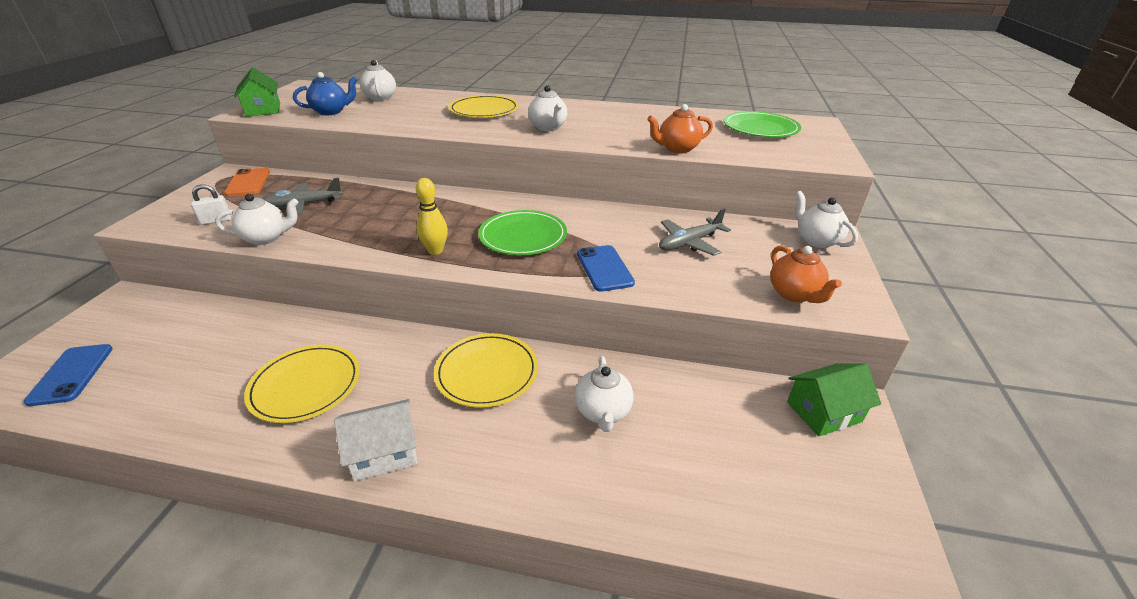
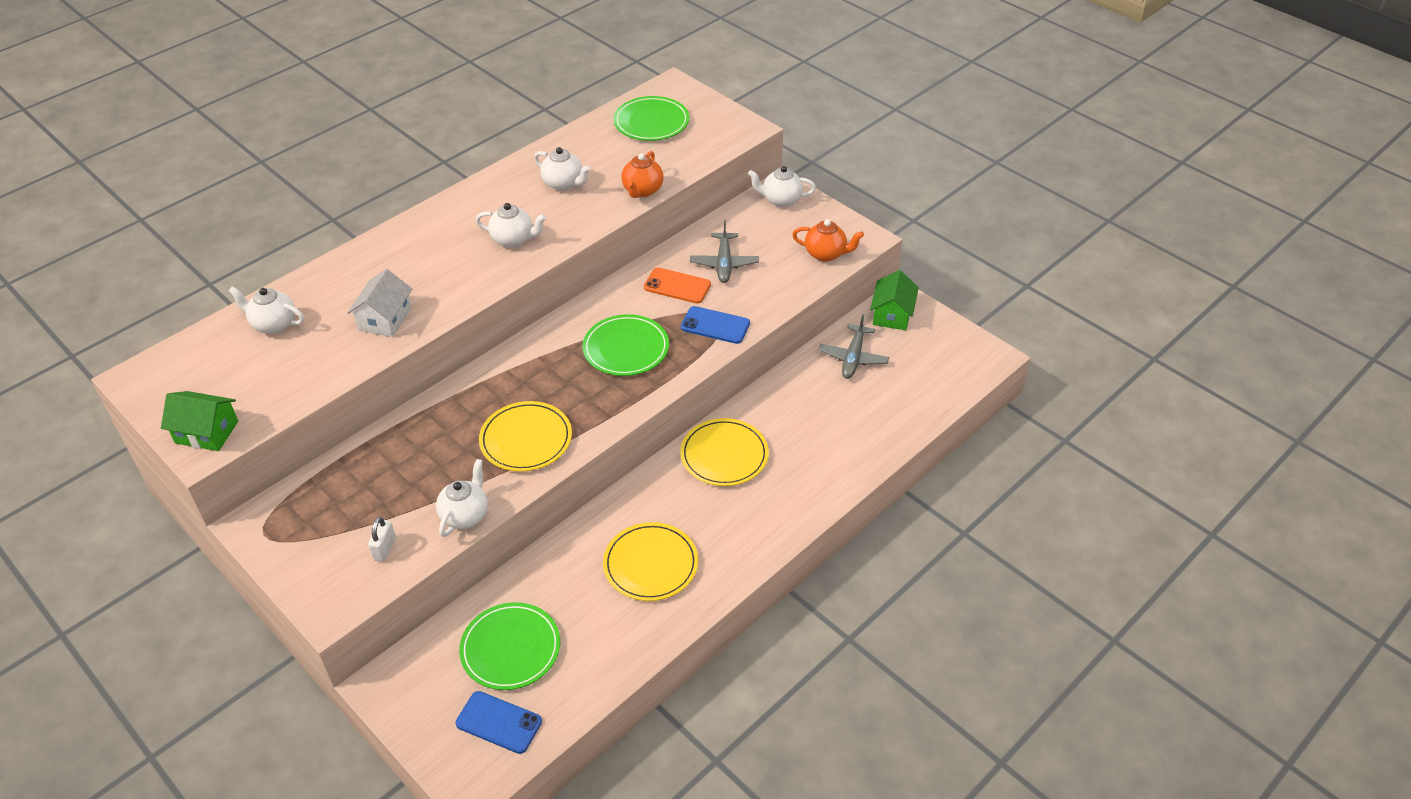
camera: 55 degrees left, 10 degrees up
(170, 344) = (510, 648): none -> green plate
(248, 182) = (301, 511): orange phone -> orange phone (677, 286)
(304, 205) = (413, 475): grey plane -> grey plane (853, 357)
(331, 112) = (284, 377): blue teapot -> none
(384, 452) = (759, 536): white house -> white house (385, 319)
(435, 250) = (599, 409): yellow bowling pin -> none
(484, 110) = (415, 262): yellow plate -> yellow plate (526, 439)
(603, 412) = (811, 413): white teapot -> white teapot (564, 184)

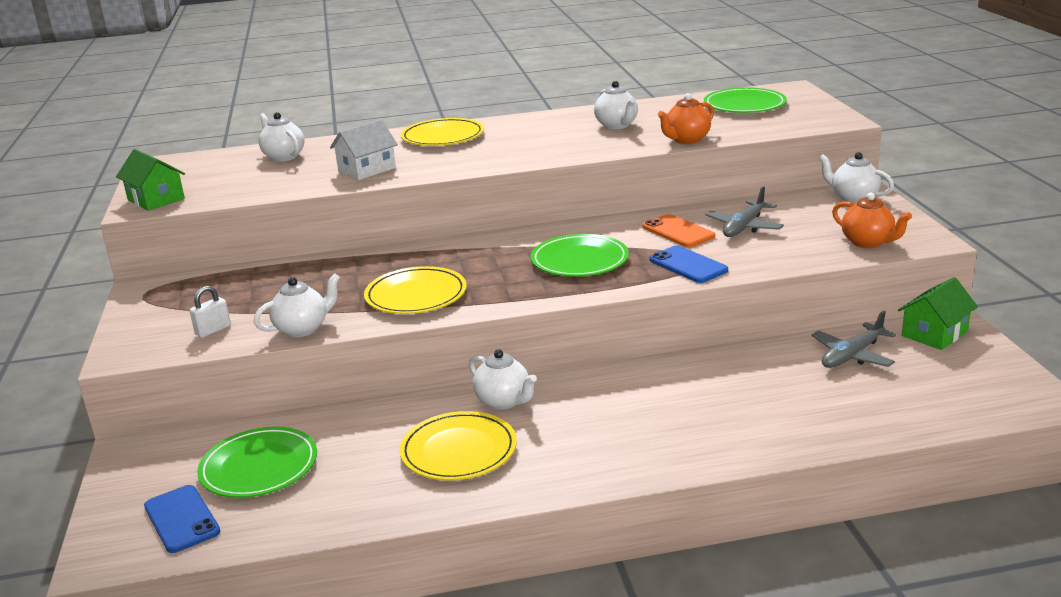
camera: 35 degrees right, 20 degrees down
(513, 240) = (531, 147): white teapot -> white teapot (504, 401)
(724, 455) = (625, 390): yellow plate -> yellow plate (443, 136)

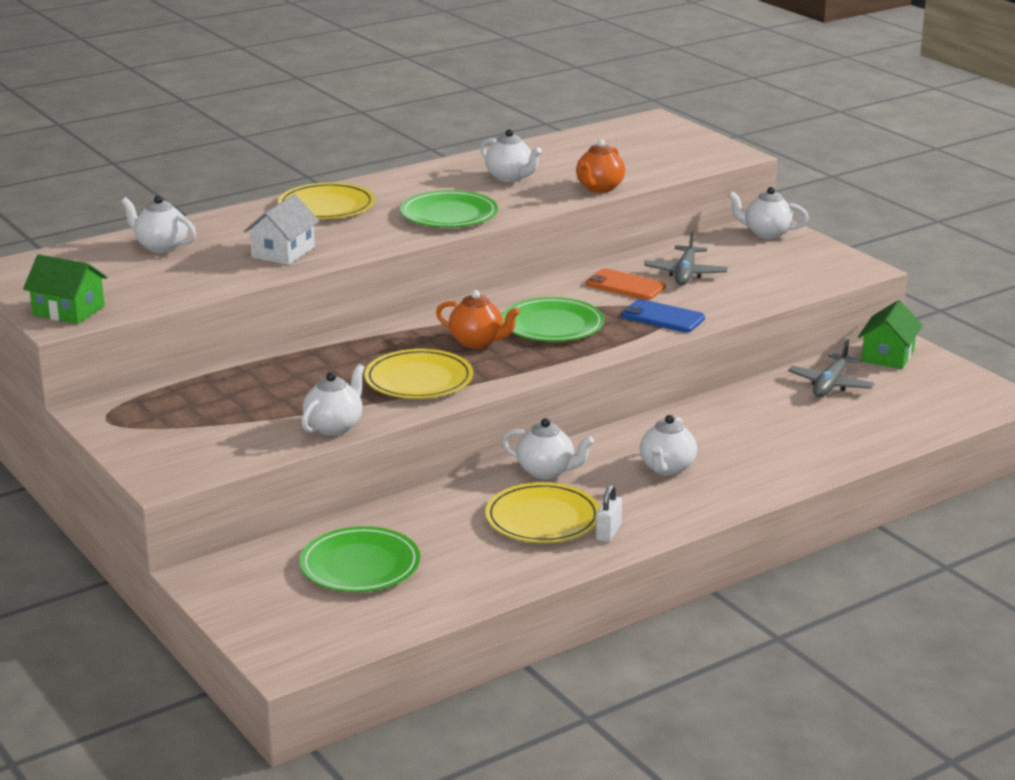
camera: 25 degrees left, 0 degrees up
(182, 519) = (331, 619): blue phone -> none
(213, 330) = (237, 442): white padlock -> white padlock (608, 533)
(619, 418) = (667, 468): none -> white teapot
(744, 105) = (623, 143): green plate -> green plate (449, 214)
(868, 242) = (810, 276): orange teapot -> orange teapot (477, 342)

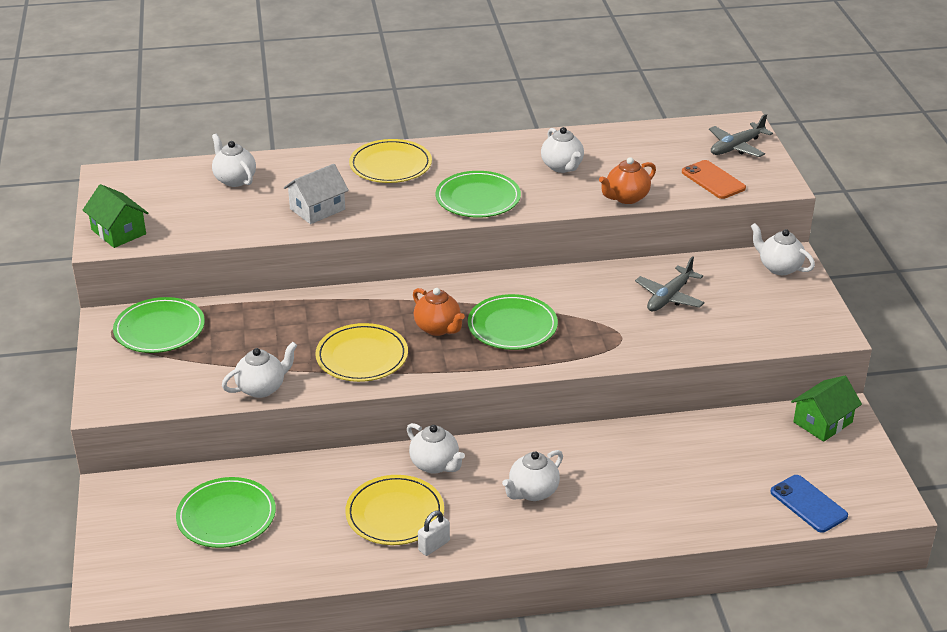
camera: 25 degrees right, 10 degrees up
(163, 405) = (159, 329): none -> green plate
(625, 285) = (607, 297): orange phone -> orange phone (713, 180)
(662, 317) = (610, 342): blue phone -> blue phone (808, 504)
(831, 384) = (745, 441): grey plane -> grey plane (737, 147)

